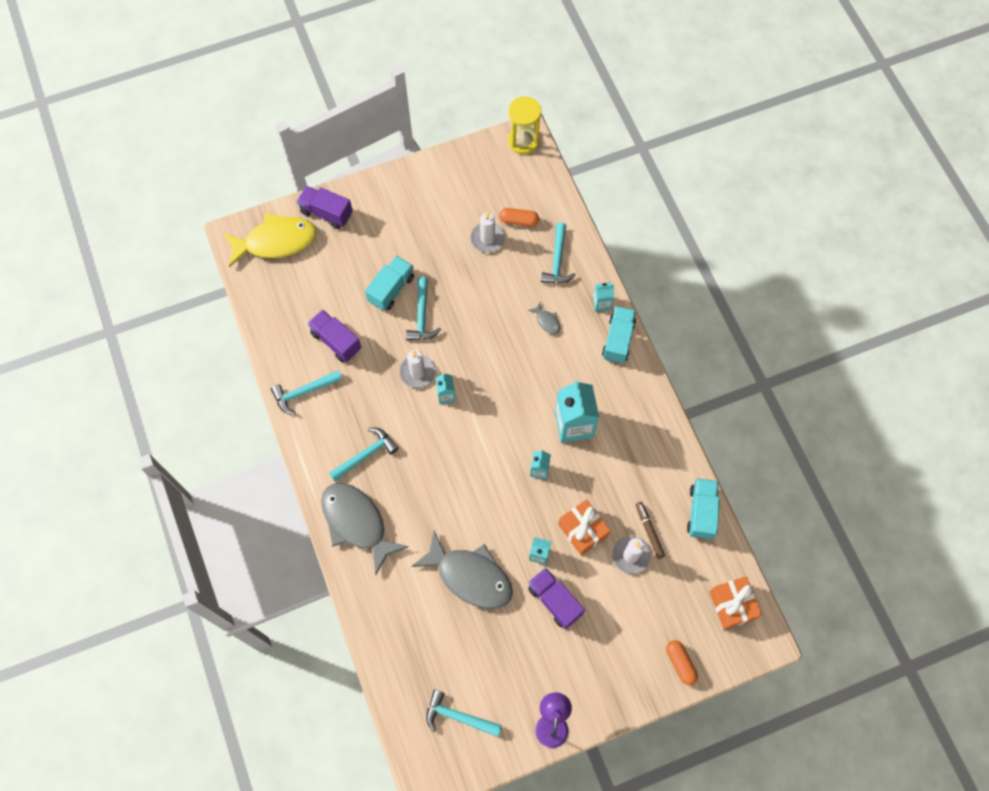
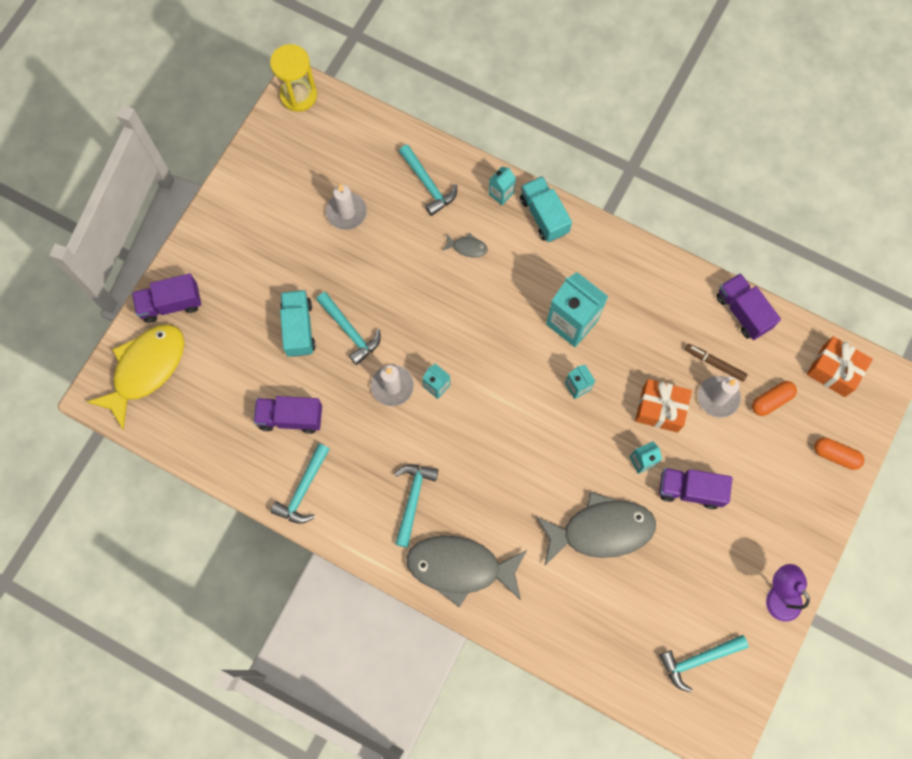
camera: 40 degrees left, 5 degrees up
(519, 221) = (360, 174): orange capsule -> orange capsule (771, 400)
(701, 512) = (742, 312): turquoise truck -> purple truck

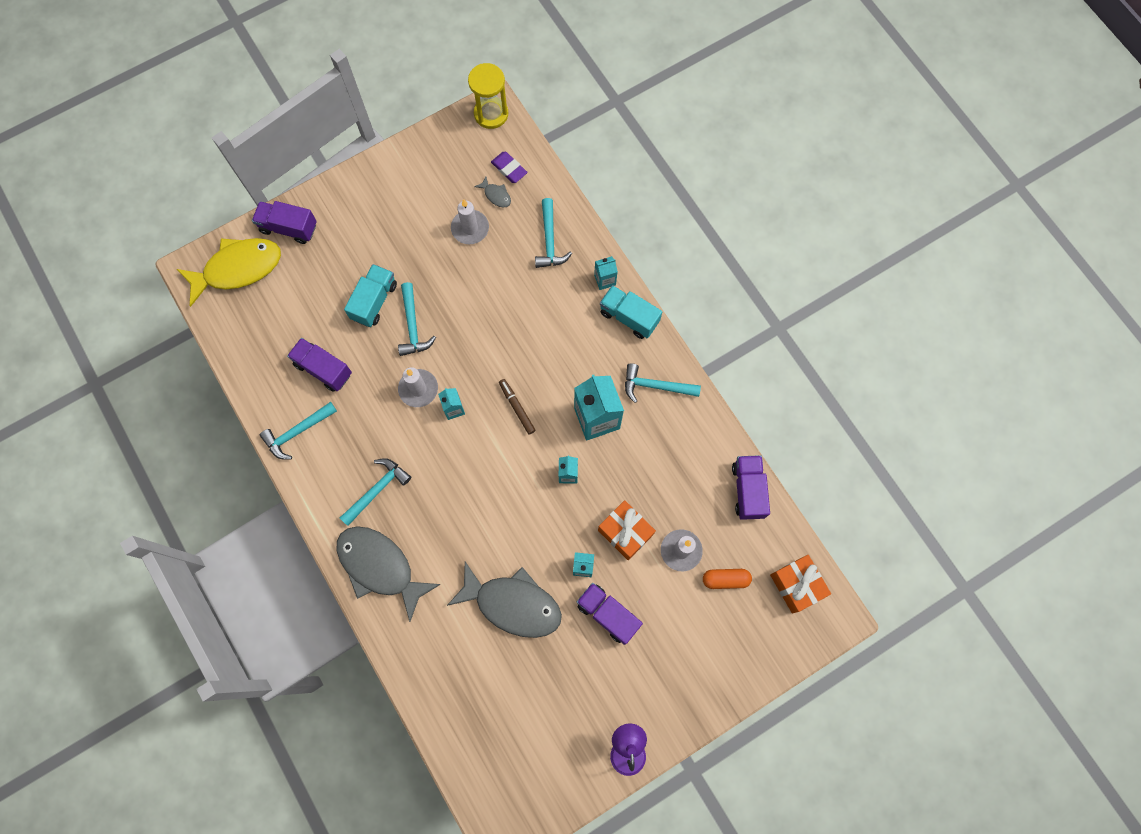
camera: 30 degrees right, 0 degrees up
(348, 138) = (509, 169): none -> purple eraser
(467, 247) = (549, 309): grey fish -> grey fish (496, 195)
(544, 215) = (629, 317): turquoise truck -> turquoise truck turned 60 degrees counterclockwise
(698, 659) = (525, 760): turquoise hammer -> turquoise hammer (655, 386)
(714, 363) = (696, 520): brown marker -> brown marker (517, 407)
(835, 455) = (752, 658): orange capsule -> none

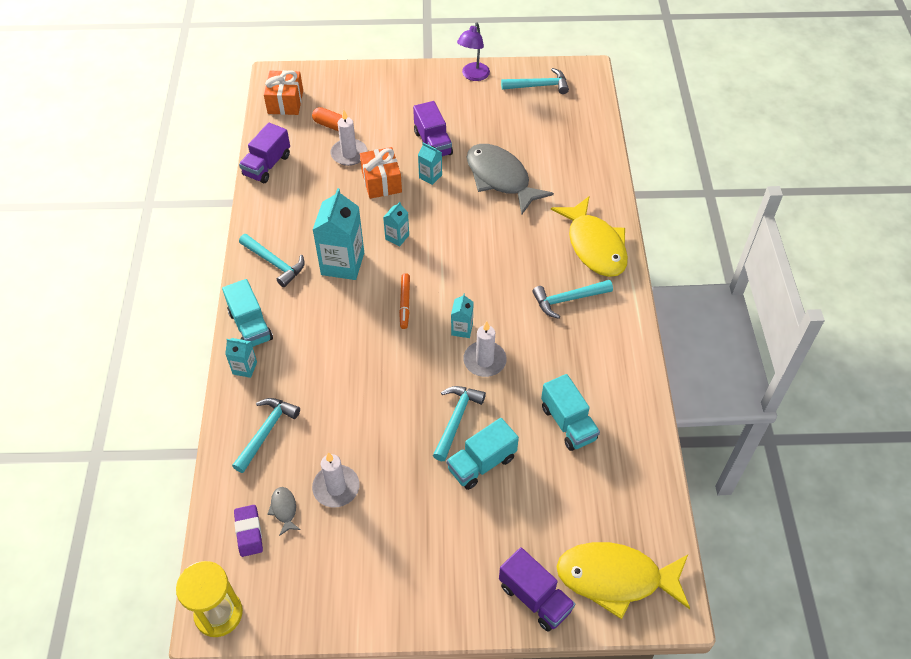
camera: 150 degrees left, 20 degrees down
(297, 432) = (620, 379): turquoise hammer -> turquoise hammer (538, 86)
(323, 369) = (568, 423): purple truck -> turquoise truck
(380, 567) = (594, 246): grey fish -> yellow fish
(517, 407) = (405, 303): brown marker -> orange marker

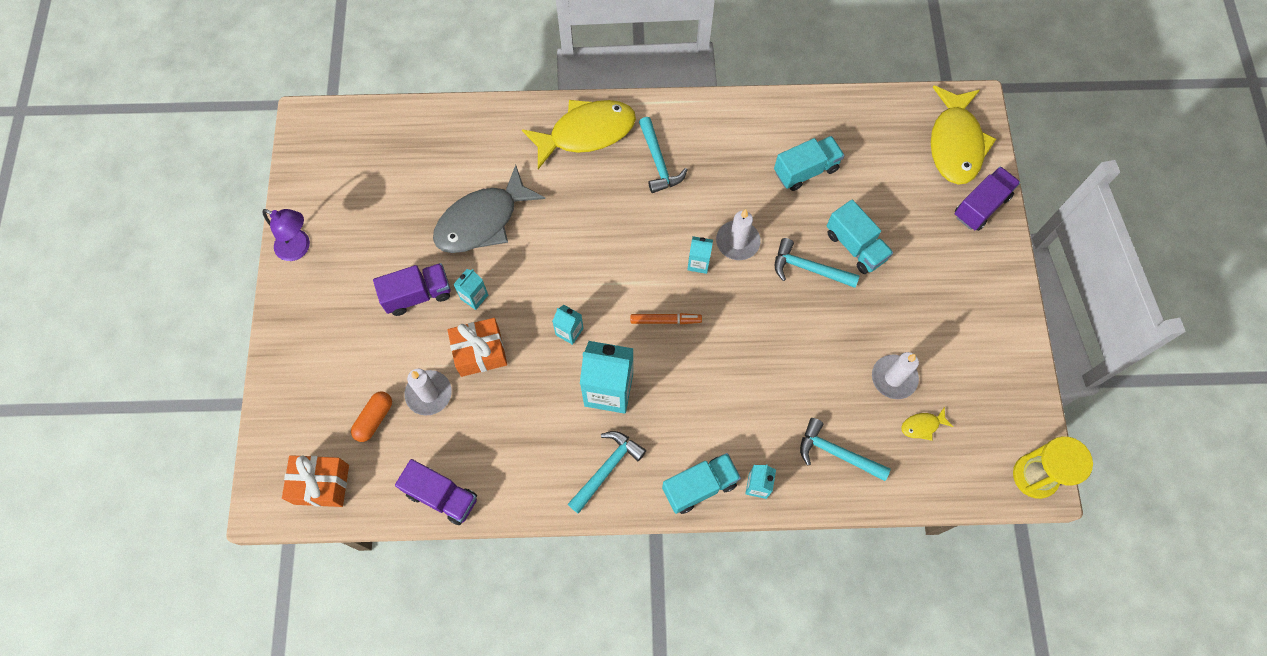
camera: 90 degrees left, 15 degrees up
(249, 532) = (950, 457): purple eraser -> none
(284, 509) = (922, 426): grey fish -> yellow fish
(538, 86) = (327, 174): turquoise hammer -> none

